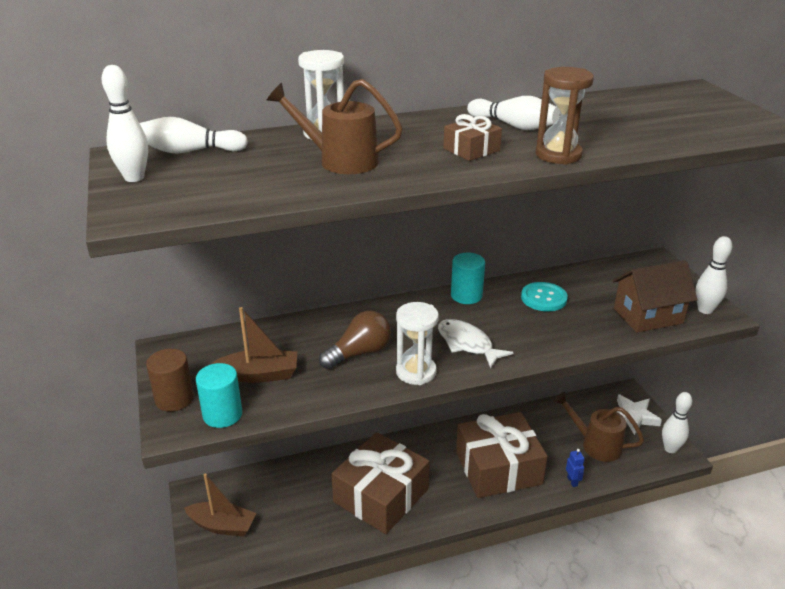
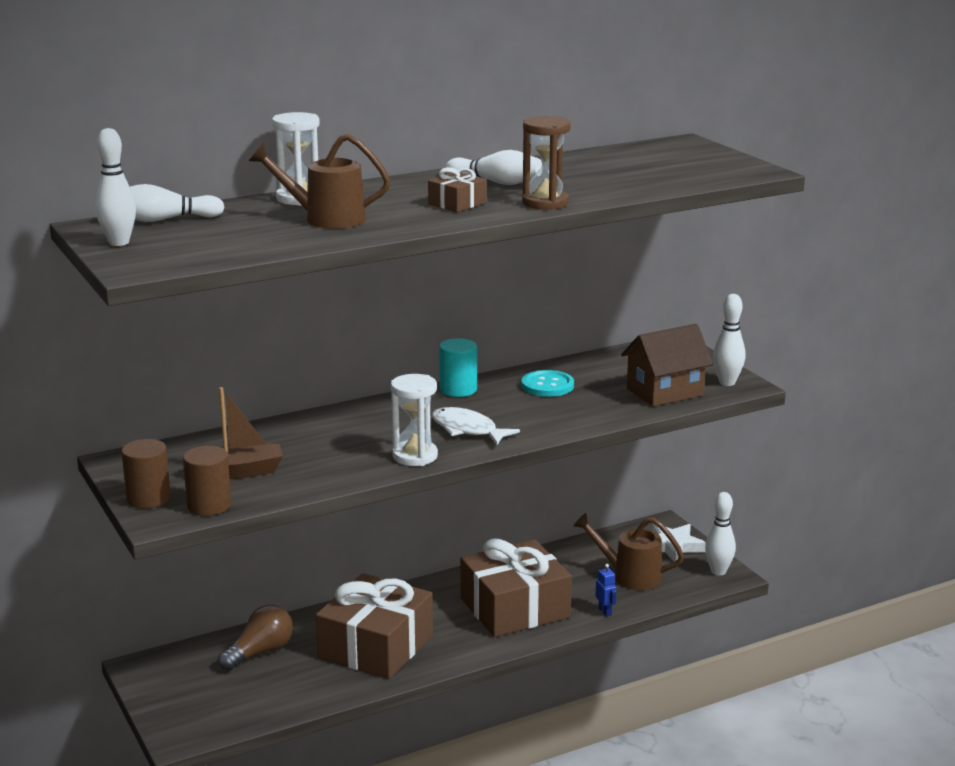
camera: 10 degrees left, 10 degrees down
(222, 414) = (209, 505): turquoise cylinder -> brown cylinder
(222, 526) = (185, 692): brown boat -> none
(359, 353) = (347, 446): brown light bulb -> brown light bulb (260, 652)

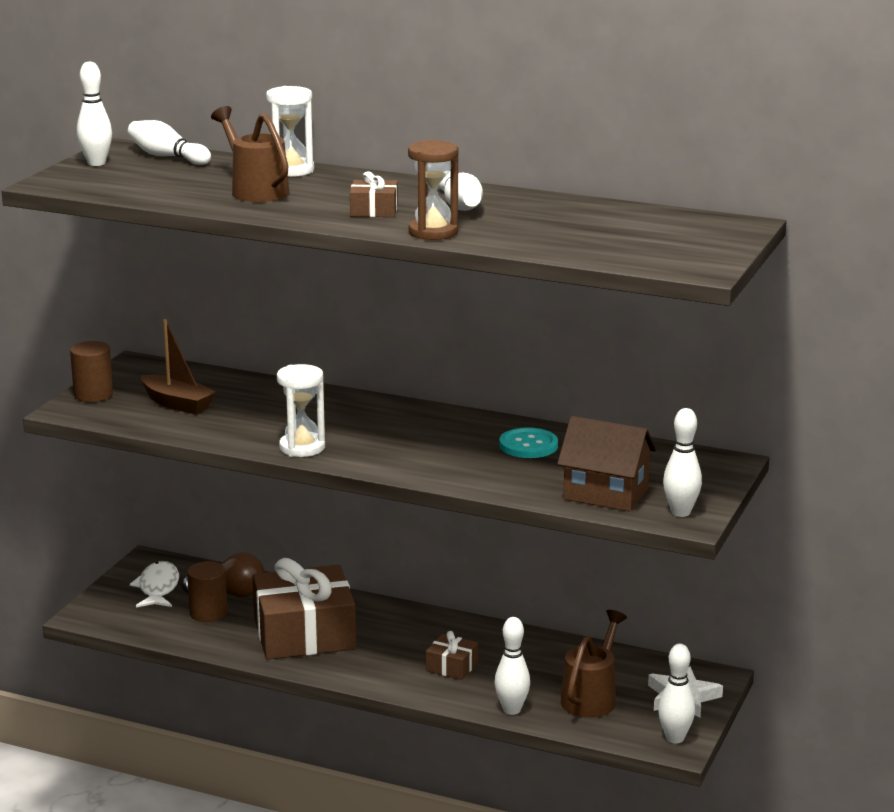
camera: 50 degrees right, 0 degrees up
(209, 505) = (111, 416): brown cylinder -> brown cylinder (208, 613)
(458, 389) = (456, 417): turquoise cylinder -> none
(467, 430) = (383, 448): white fish -> white fish (158, 588)
(515, 608) = (452, 666): brown gift -> brown gift, size x0.44
(605, 611) = (512, 710): blue robot -> white bowling pin
(629, 576) = (592, 697): brown watering can -> brown watering can turned 45 degrees clockwise

